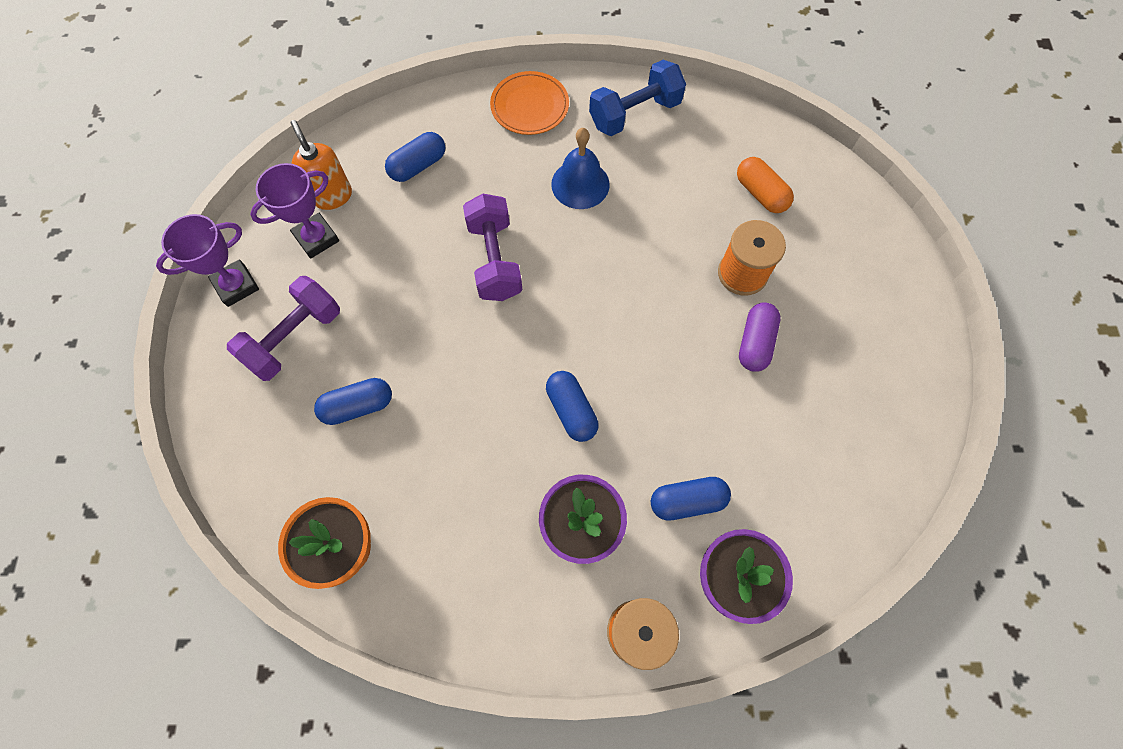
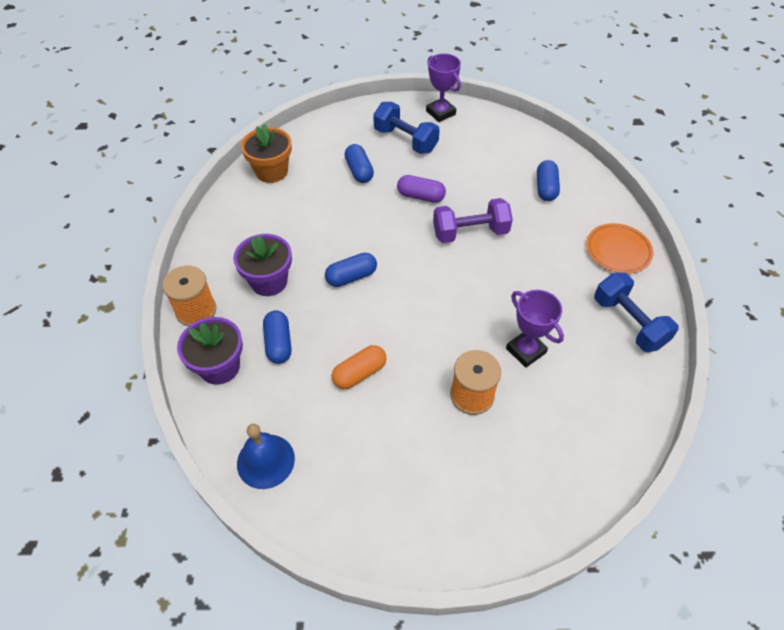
camera: 90 degrees right, 15 degrees down
(295, 338) = (405, 140): purple dumbbell -> blue dumbbell
(316, 238) = (478, 143): purple trophy -> purple trophy (526, 350)
(332, 196) = (513, 148): orange soap dispenser -> none
(418, 166) = (546, 188): blue capsule -> blue capsule turned 45 degrees clockwise
(580, 184) = (546, 283): blue bell -> blue bell (265, 461)
(755, 343) = (406, 399): purple capsule -> purple capsule (420, 196)
(760, 193) = (559, 417): orange capsule -> orange capsule (359, 373)

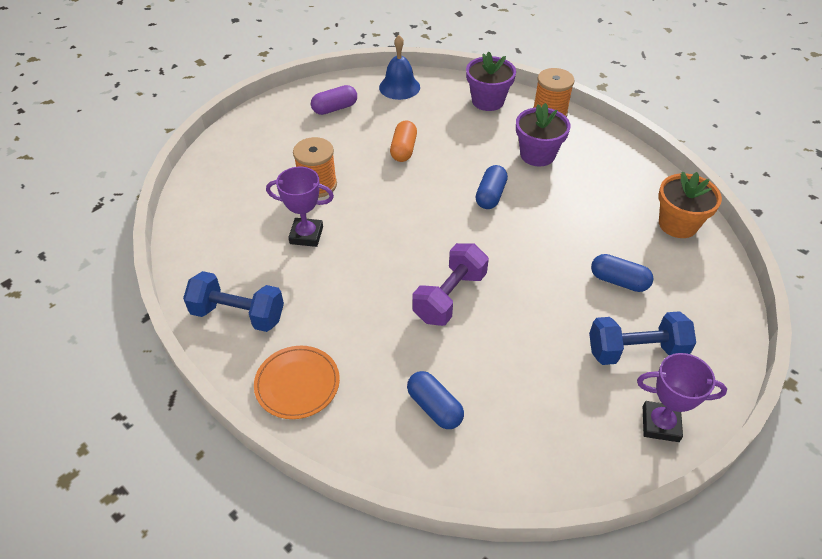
camera: 135 degrees right, 5 degrees down
(278, 343) = (474, 131): blue capsule -> none
(420, 196) = (534, 298): purple capsule -> purple capsule (335, 108)

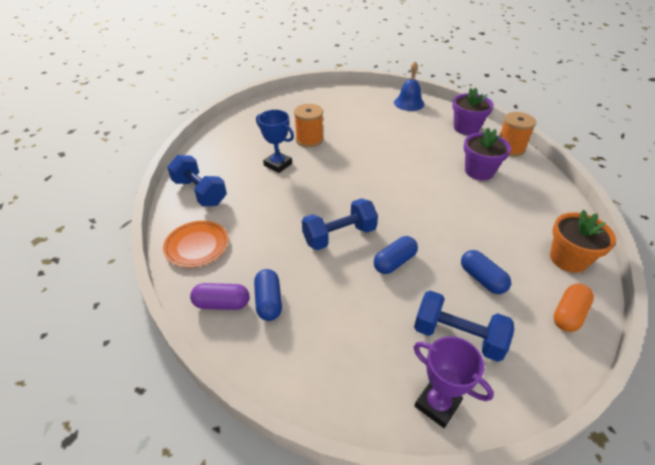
camera: 30 degrees right, 5 degrees down
(306, 235) = (278, 164): purple trophy -> blue trophy
(335, 108) = (356, 103): purple capsule -> purple capsule (222, 303)
(403, 149) = (382, 138): orange capsule -> orange capsule (568, 314)
(450, 297) = (339, 236): purple dumbbell -> blue dumbbell
(490, 195) = (421, 184): blue capsule -> blue capsule (394, 262)

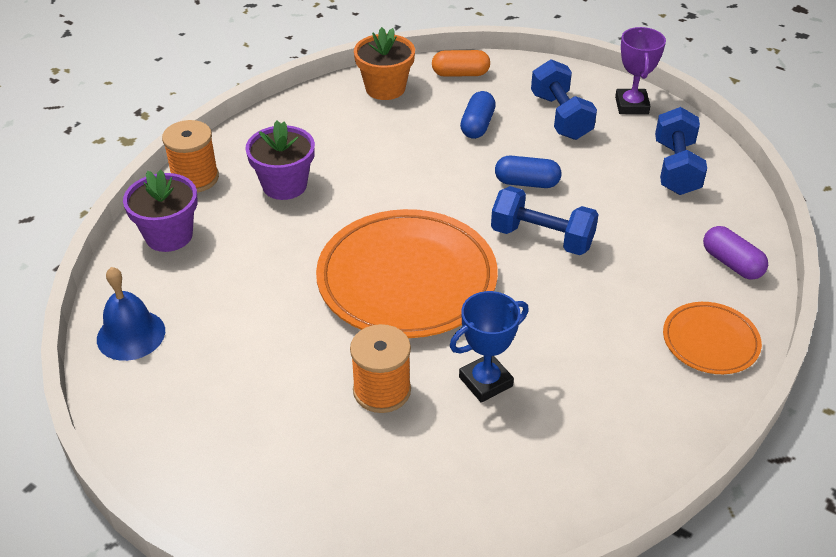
camera: 130 degrees left, 0 degrees up
(200, 192) = (642, 420): blue dumbbell -> blue dumbbell (676, 168)
(268, 301) = (684, 235): blue capsule -> none
(278, 164) = (485, 382): blue trophy -> blue trophy turned 60 degrees clockwise
(363, 175) = (407, 279): none -> orange plate

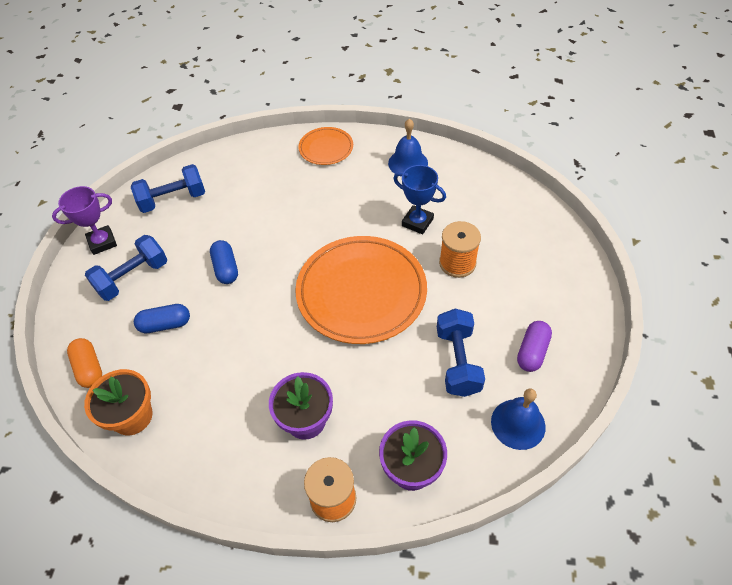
camera: 115 degrees left, 10 degrees up
(542, 238) = (281, 240): blue dumbbell -> blue dumbbell (457, 361)
(622, 427) = (408, 163): none -> blue bell
(731, 263) = (257, 154): purple capsule -> purple capsule (532, 352)

